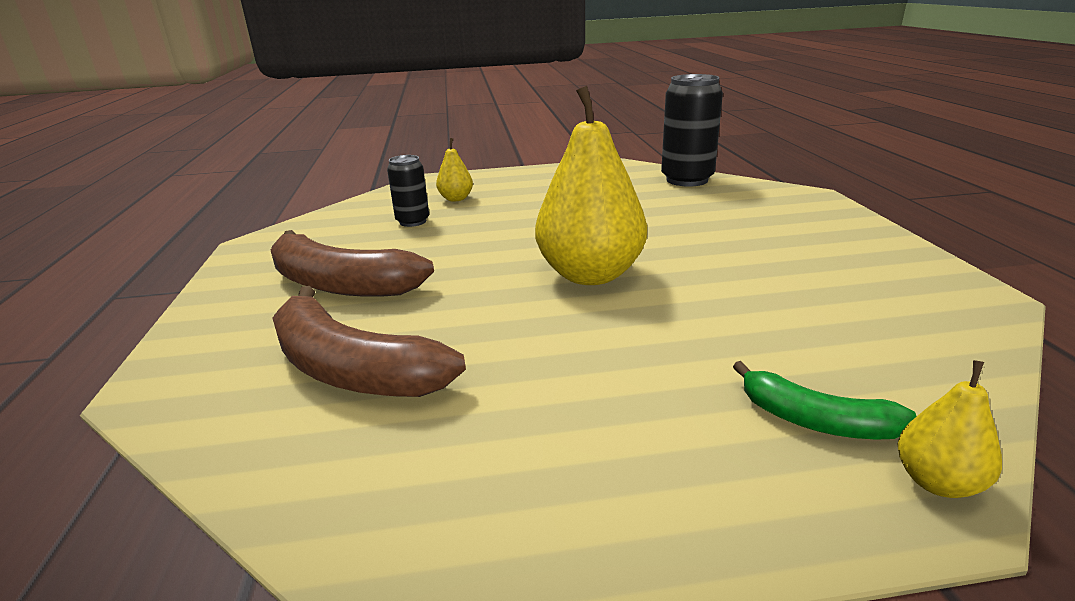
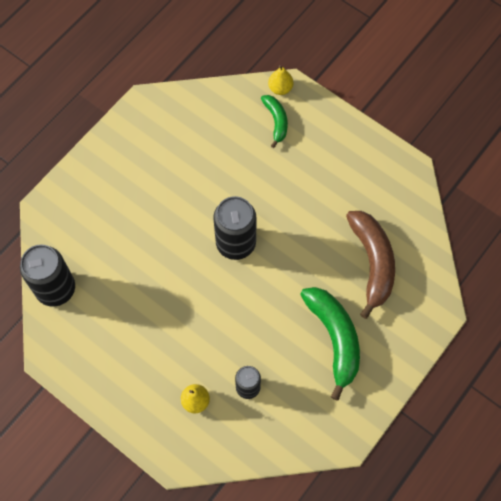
camera: 135 degrees left, 40 degrees up
(341, 284) = (334, 339): brown banana -> green banana
(590, 274) = (236, 243): yellow pear -> black can

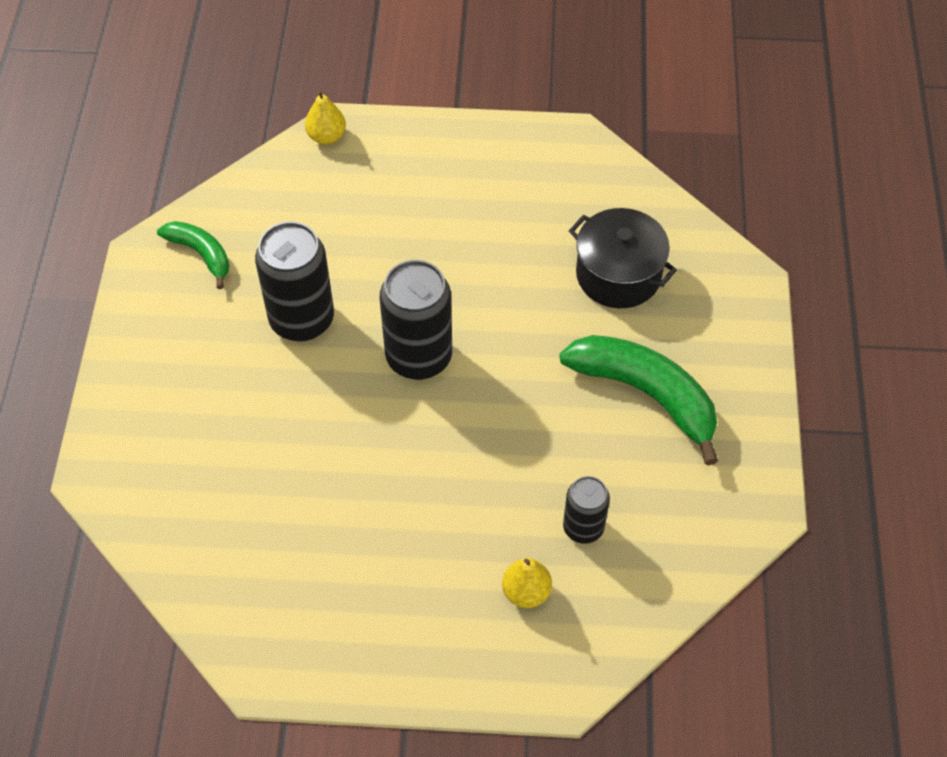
camera: 35 degrees left, 10 degrees down
(56, 289) = (201, 573): black can -> black can (302, 320)
(276, 121) = (353, 178): green banana -> green banana (201, 254)
(372, 263) = (618, 275): brown banana -> black pot

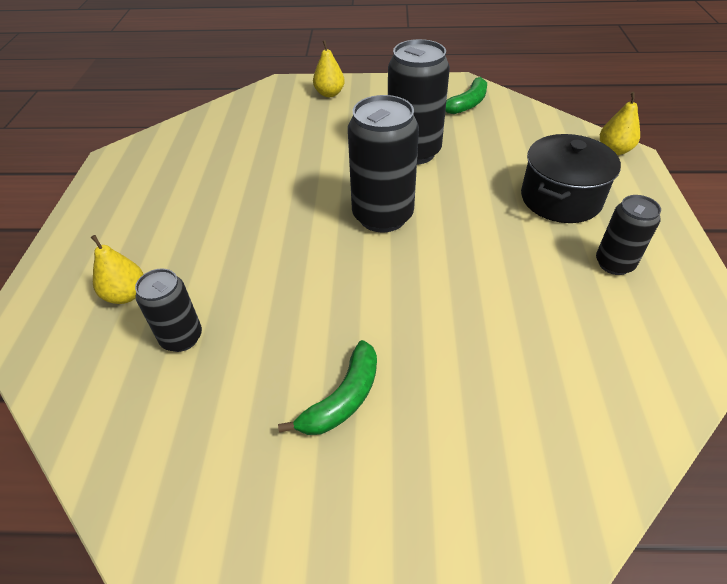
camera: 90 degrees right, 10 degrees down
(137, 411) = (329, 94): none -> yellow pear
(501, 183) = (614, 264): none -> black can
(618, 275) = (516, 371): black pot -> black pot (560, 198)
(646, 395) = (343, 398): green banana -> green banana, size x0.56

